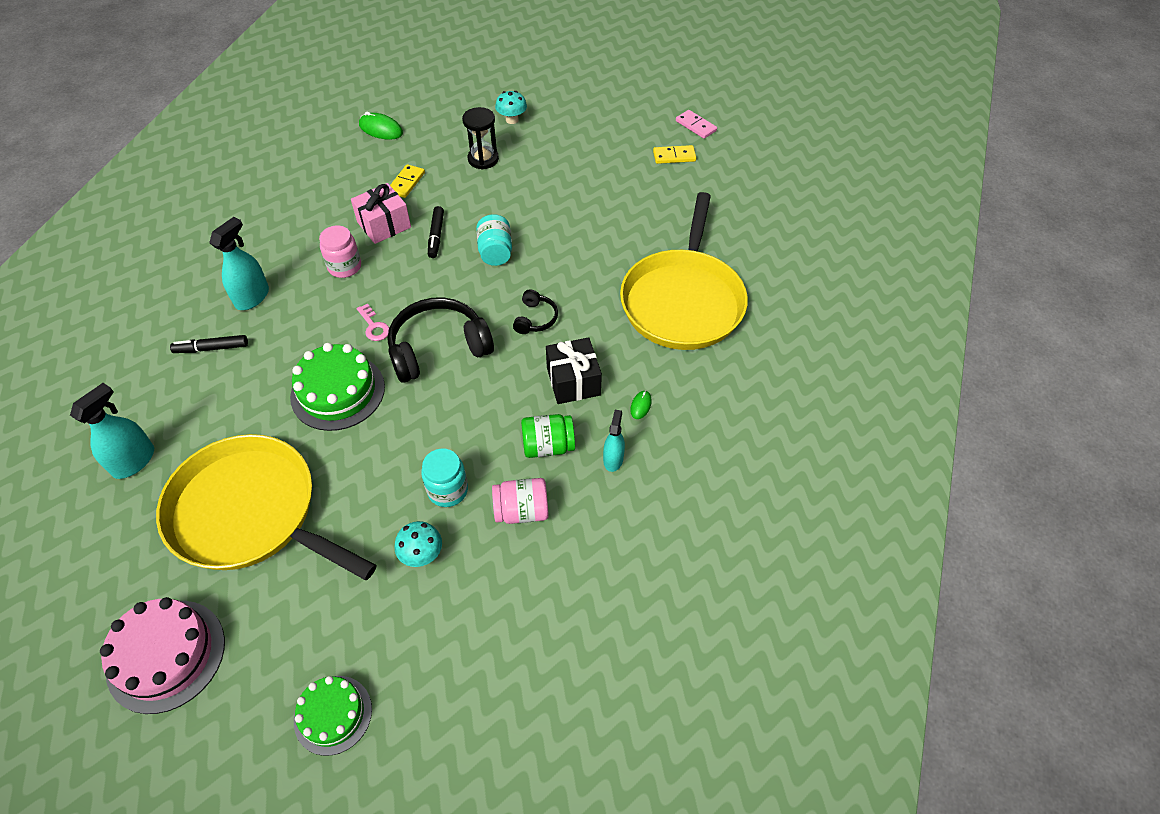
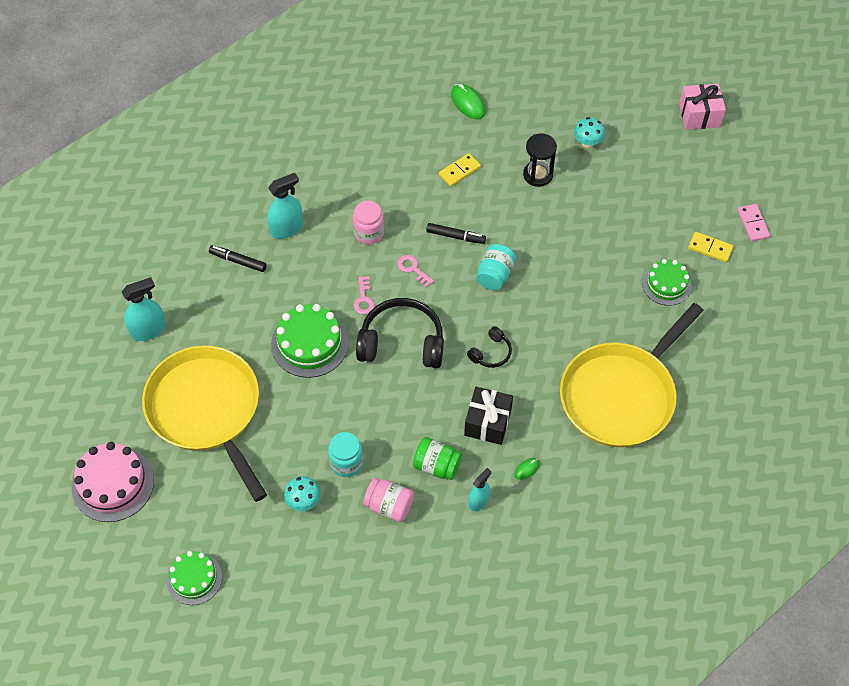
camera: 30 degrees right, 5 degrees up
(384, 225) = (420, 206): pink gift -> pink gift (699, 115)
(410, 279) = (413, 269): none -> pink key
(436, 236) = (455, 236): black marker -> black marker turned 105 degrees counterclockwise
(658, 197) = (666, 284): none -> green cake

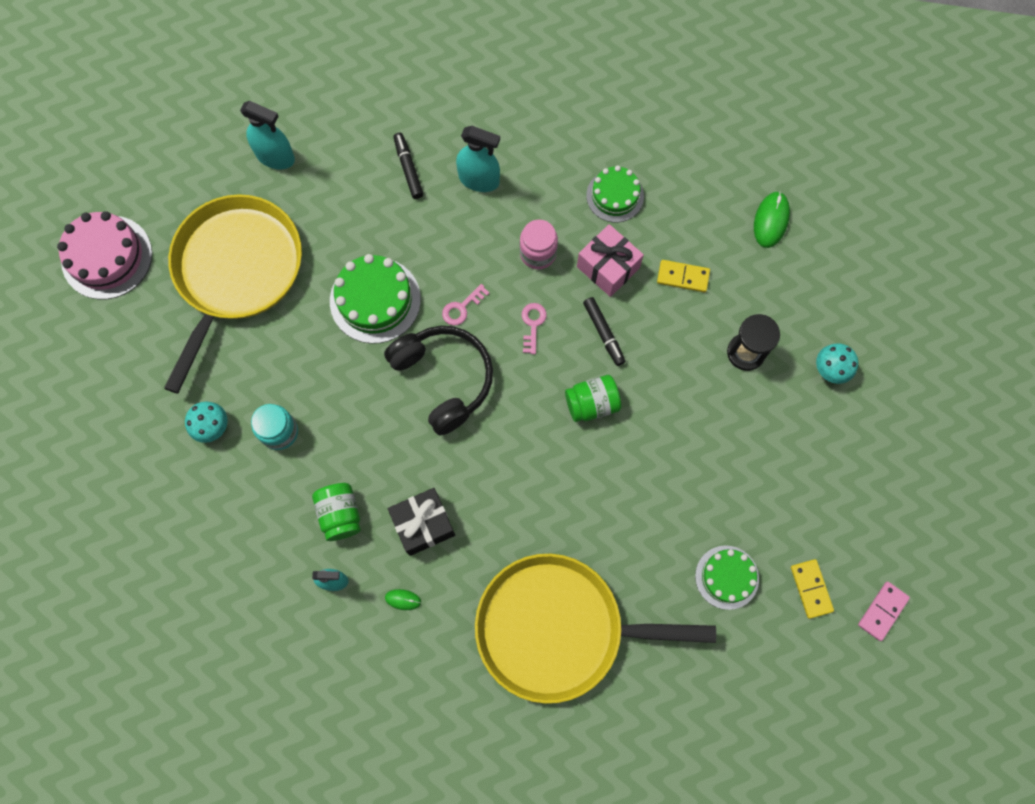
camera: 50 degrees right, 15 degrees up
(194, 578) = (70, 397): green cake -> green cake (615, 196)
(389, 506) = (266, 504): pink jar -> none
(491, 353) = (501, 468): black headphones -> none
(495, 275) = (592, 404): turquoise jar -> green jar
(699, 115) = (972, 454): pink gift -> pink gift (608, 267)

